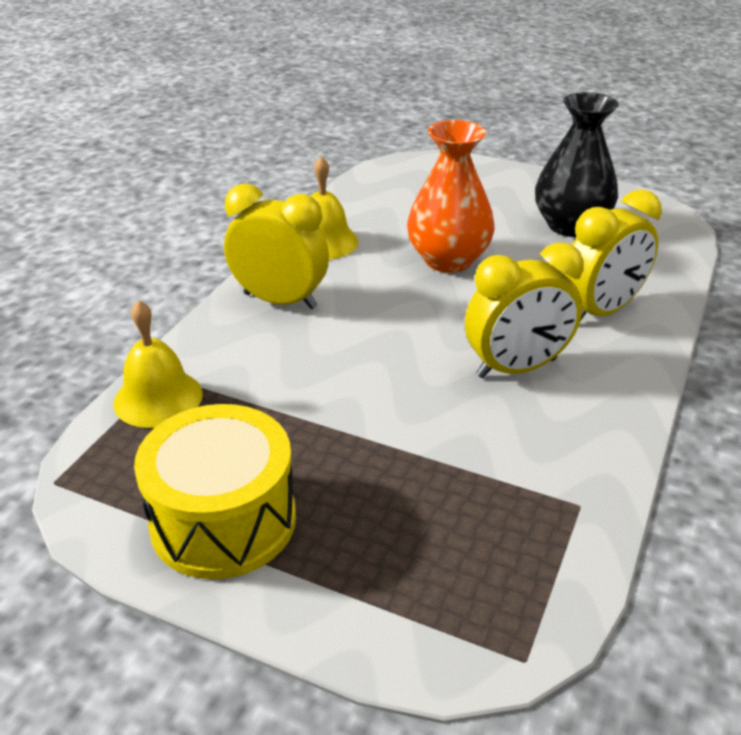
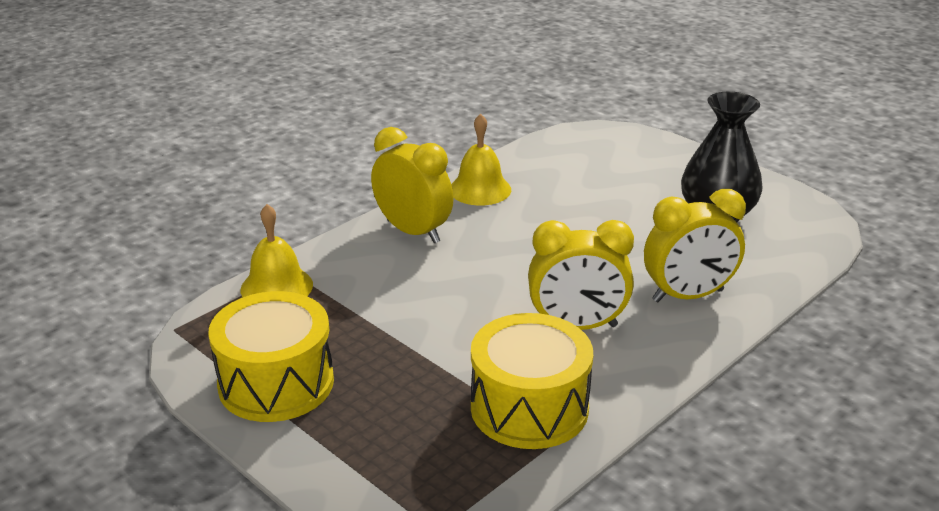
camera: 20 degrees right, 5 degrees down
(448, 260) = (579, 225): orange vase -> none
(528, 474) = (529, 408): none -> yellow drum

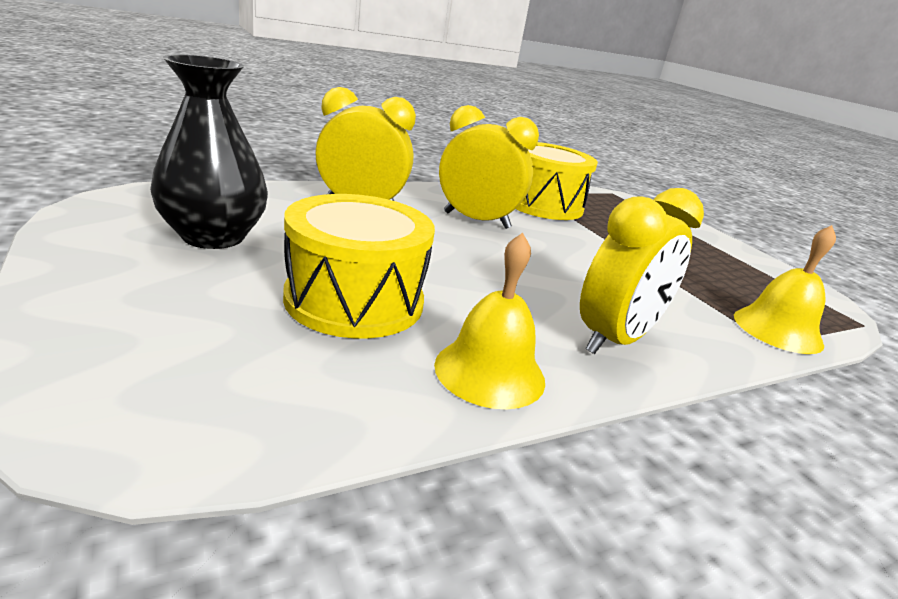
camera: 165 degrees left, 5 degrees down
(276, 383) = (733, 262): yellow drum -> yellow drum (354, 300)
(413, 231) = (615, 339): yellow clock -> yellow clock turned 105 degrees counterclockwise

